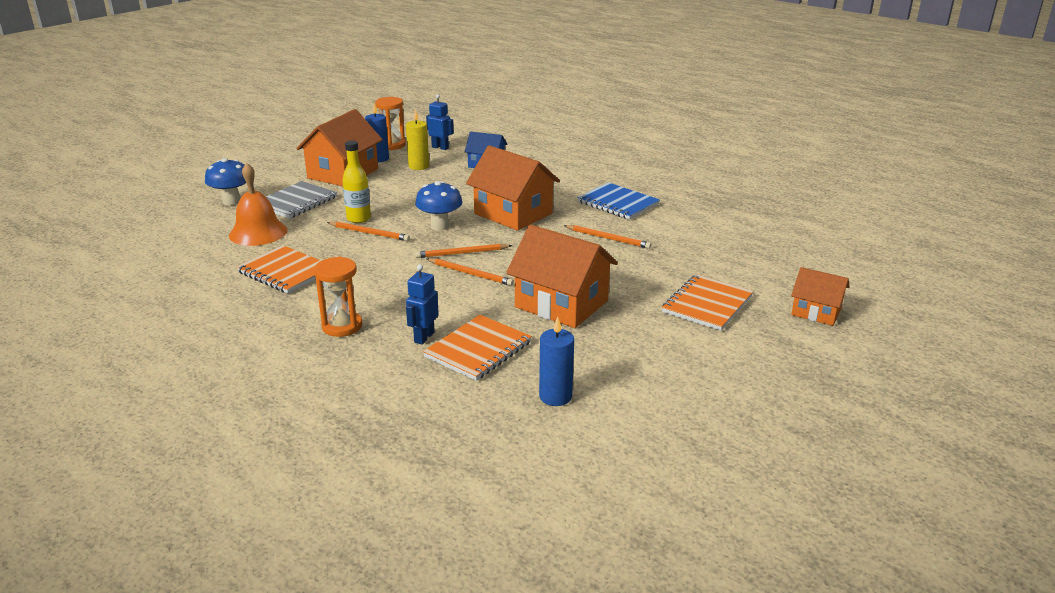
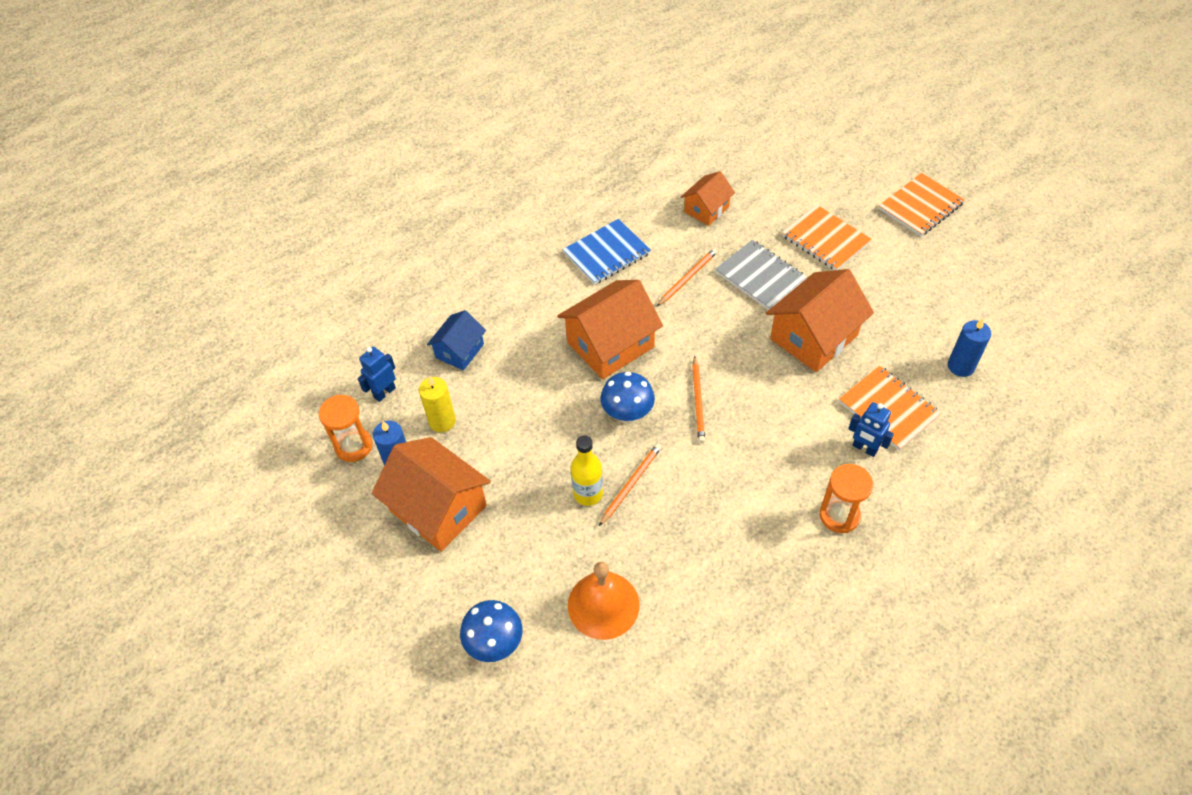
camera: 75 degrees left, 25 degrees up
(285, 272) = (714, 570): orange notebook -> orange notebook (920, 206)
(296, 202) = (519, 563): grey notebook -> grey notebook (760, 276)
(470, 274) = (745, 399): orange pencil -> none
(816, 312) = (844, 178): orange house -> orange house (706, 209)

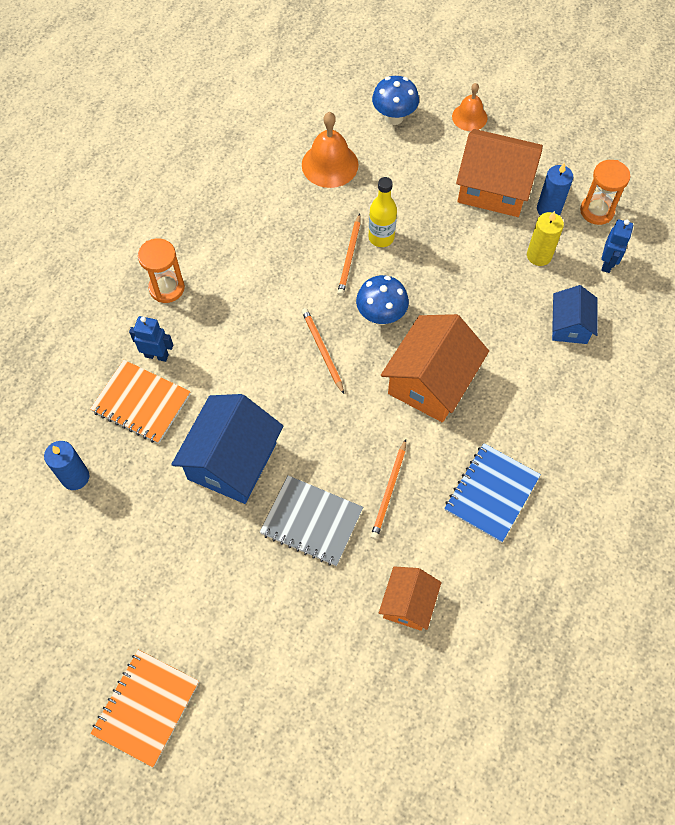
camera: 155 degrees right, 10 degrees up
(406, 610) = (469, 117): none -> orange bell
(813, 337) = (232, 461): orange house -> blue house
(825, 240) = (252, 605): orange notebook -> none

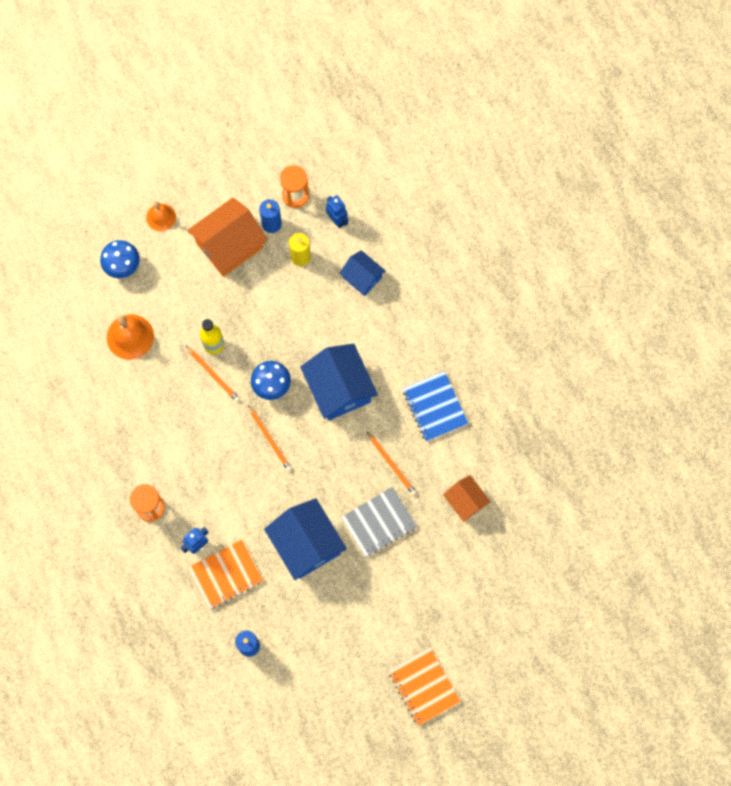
camera: 55 degrees left, 10 degrees up
(322, 350) = (270, 439): orange pencil -> orange pencil turned 135 degrees counterclockwise
(431, 381) = (339, 388): orange house -> blue house

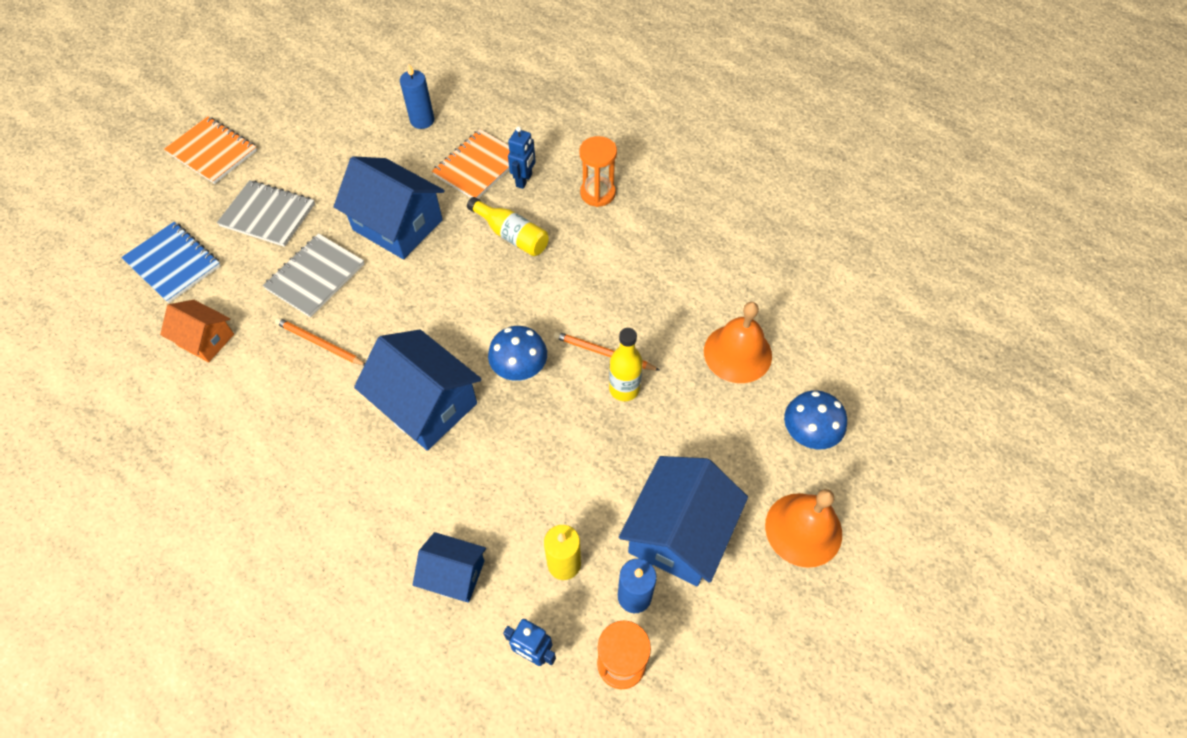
camera: 155 degrees right, 15 degrees down
(161, 217) = (803, 529): orange bell -> orange bell, size x1.56
(229, 245) = (679, 533): orange house -> blue house
(229, 497) = (512, 235): none -> yellow bottle
(270, 439) = (492, 310): orange pencil -> none
(397, 597) = (268, 215): none -> grey notebook
(434, 407) = (280, 435): blue notebook -> blue notebook (173, 263)

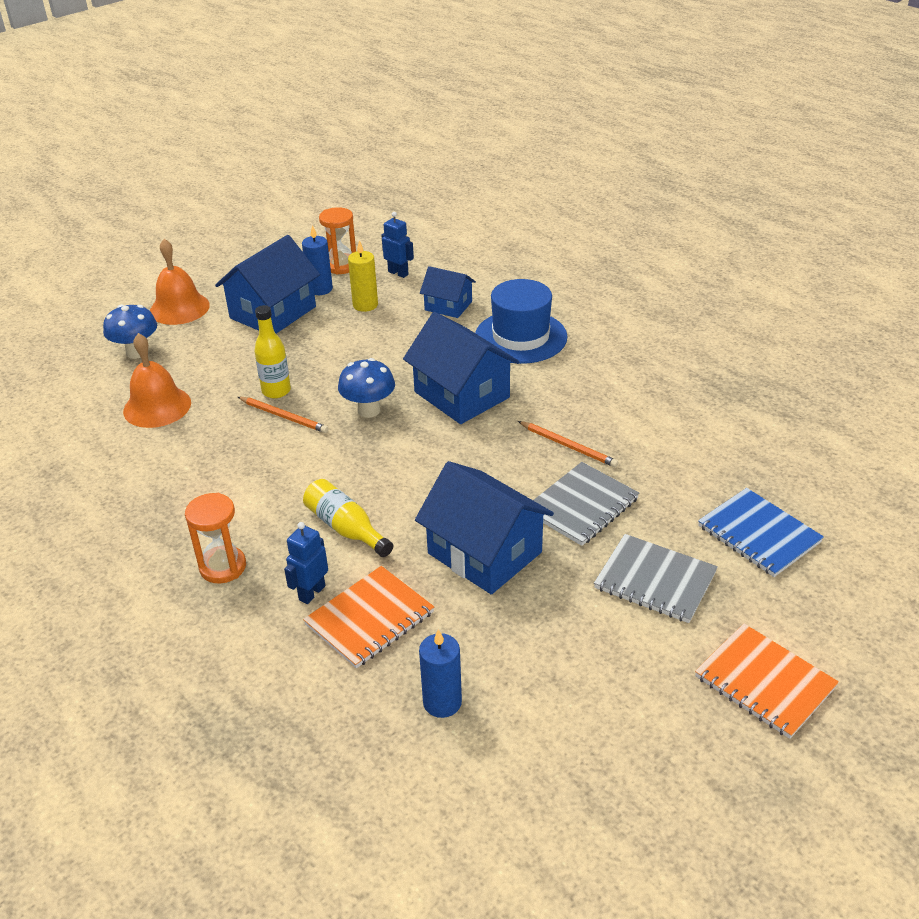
camera: 170 degrees left, 20 degrees down
(205, 339) = (691, 459): orange house -> none
(360, 515) = (520, 337): none -> blue hat

